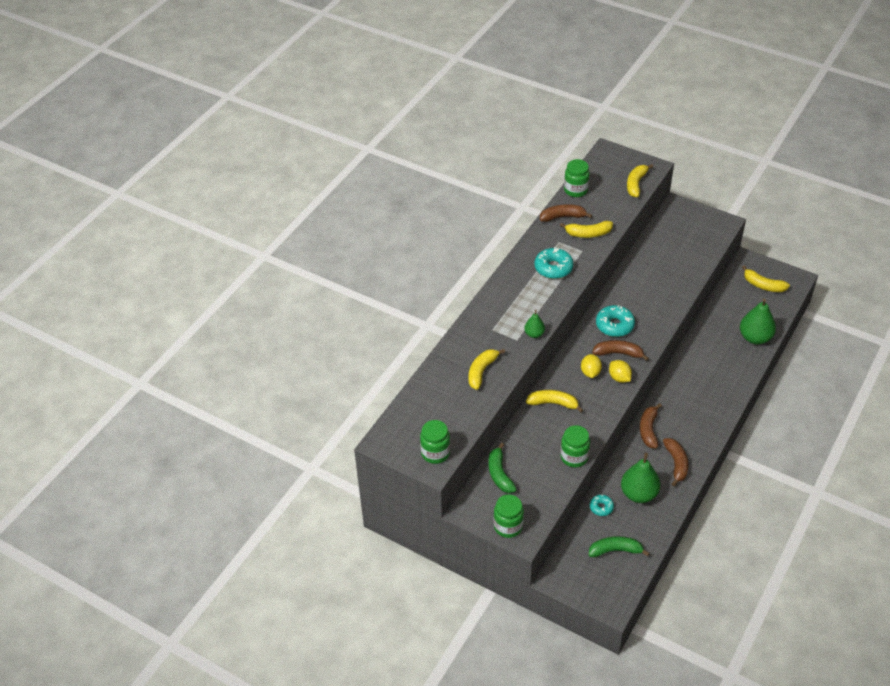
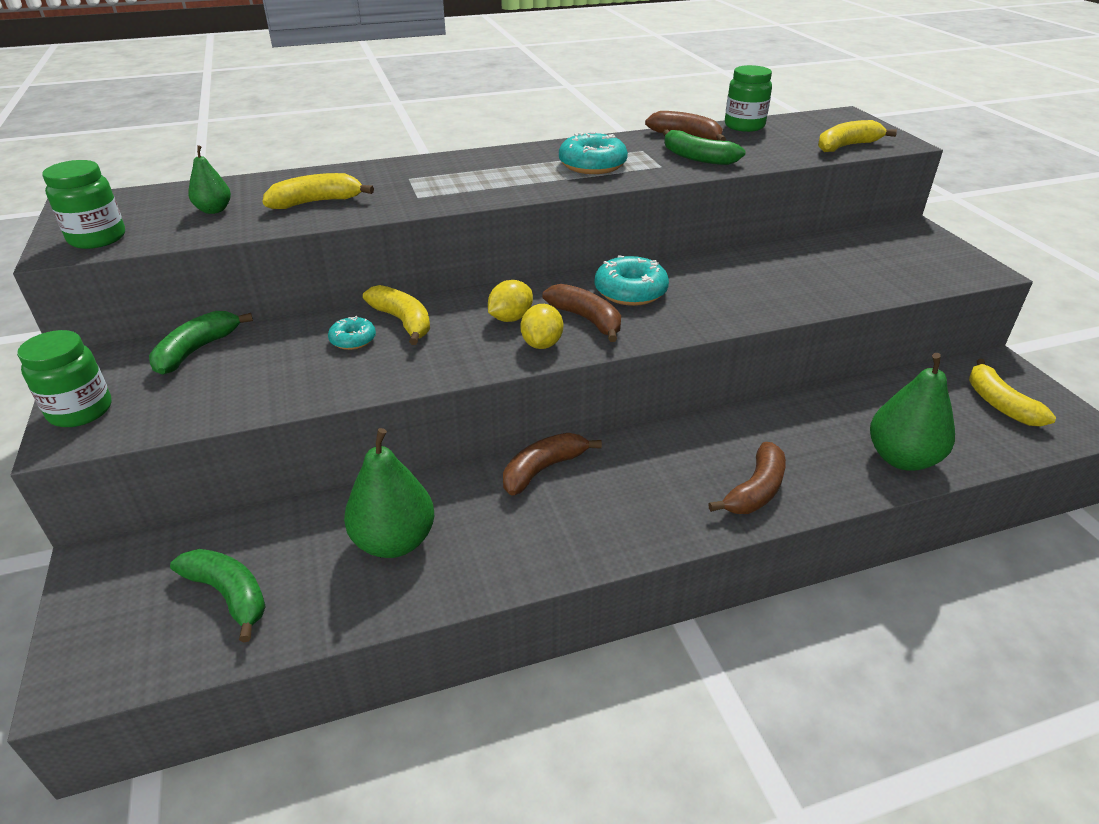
camera: 40 degrees right, 10 degrees down
(534, 334) = (449, 201): green pear -> green pear (214, 210)
(574, 457) = (314, 391): green jar -> none
(588, 233) = (697, 158): yellow banana -> green banana
(601, 507) = (314, 519): turquoise donut -> turquoise donut (353, 340)
(676, 464) = (517, 542): brown banana -> brown banana (755, 490)

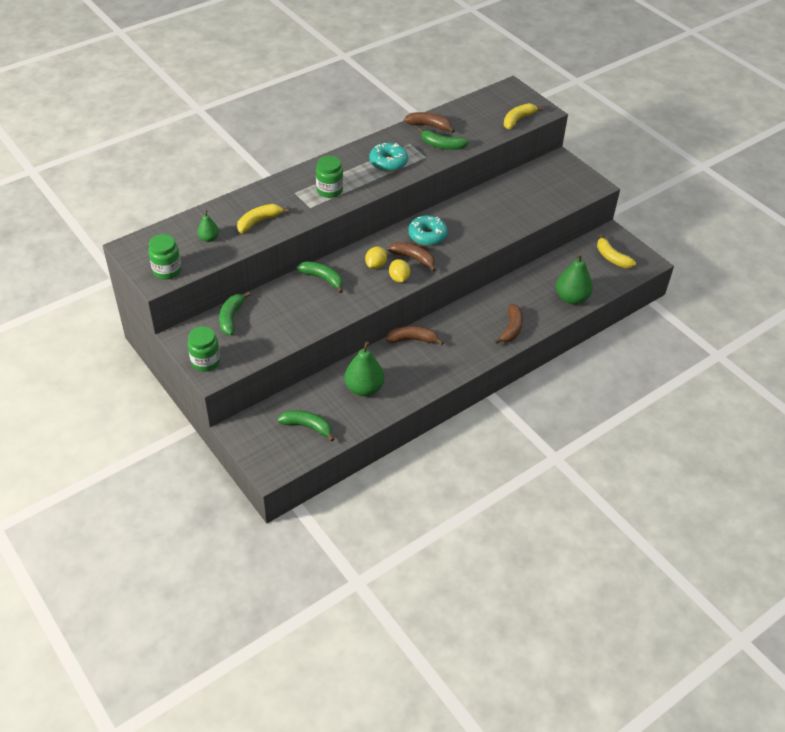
camera: 20 degrees left, 10 degrees up
(353, 340) = (305, 295): turquoise donut -> none
(403, 321) = (323, 279): yellow banana -> green banana
(543, 469) = (413, 339): brown banana -> brown banana turned 60 degrees clockwise
(744, 126) = (457, 109): green jar -> green jar (329, 190)

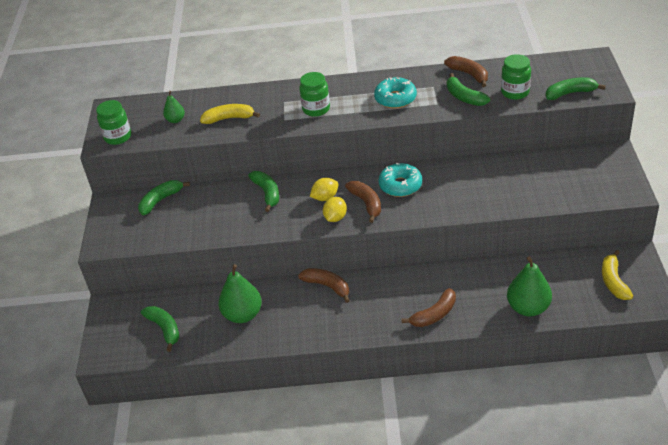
camera: 40 degrees right, 5 degrees down
(205, 362) = (106, 231): green jar -> green jar (515, 92)
(518, 120) = (570, 93): yellow banana -> green banana

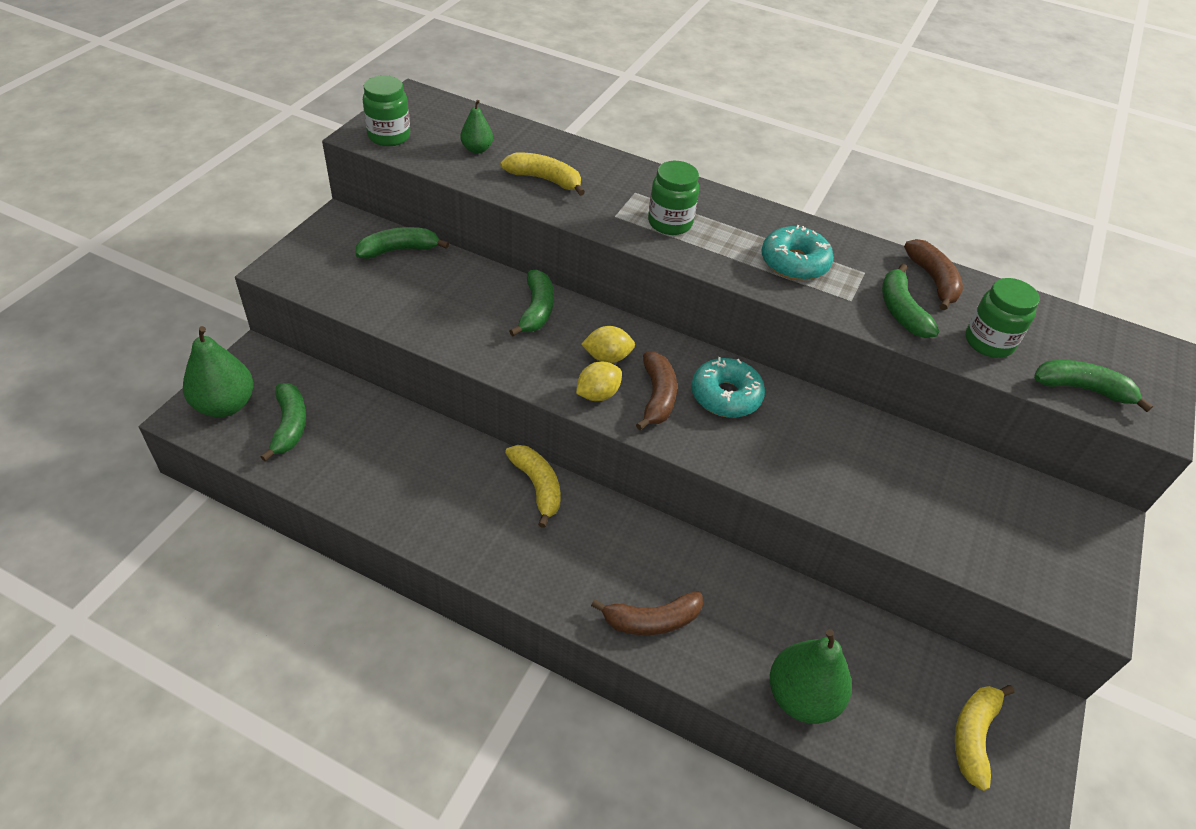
camera: 20 degrees right, 5 degrees up
(243, 315) = (398, 463): green pear -> green pear (225, 405)
(327, 286) = (537, 486): brown banana -> yellow banana

